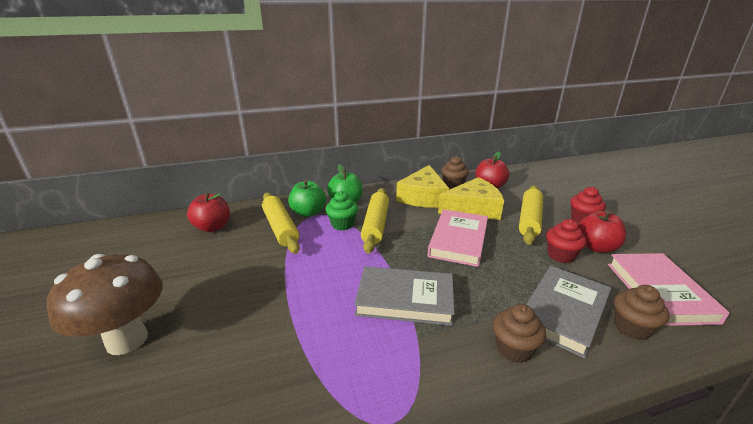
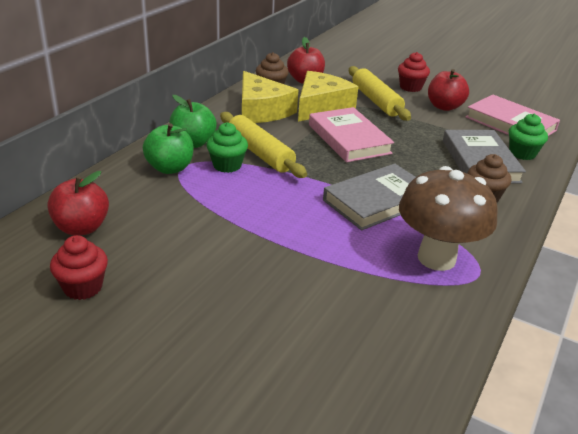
camera: 45 degrees left, 5 degrees up
(127, 340) = (202, 354): brown mushroom -> brown mushroom (436, 258)
(280, 228) = (167, 195): yellow rolling pin -> none
(561, 255) = (431, 122): red cupcake -> red cupcake (83, 287)
(632, 328) = (522, 153): brown cupcake -> green cupcake

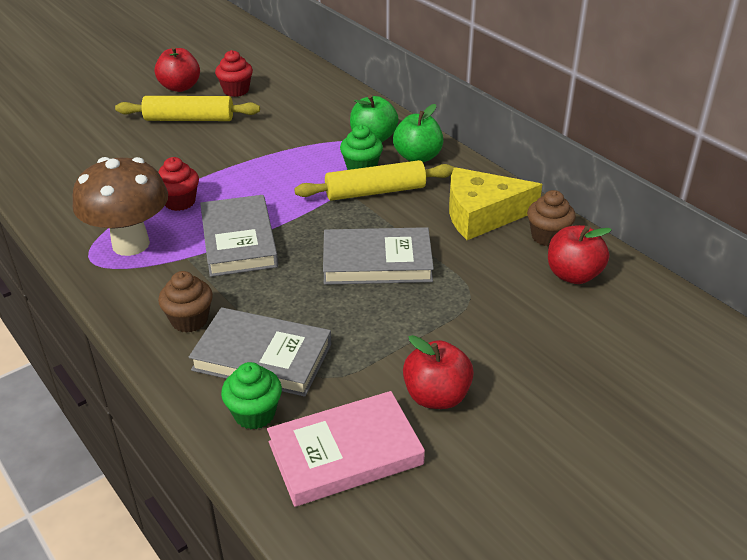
camera: 115 degrees right, 5 degrees up
(81, 228) = (305, 94): red apple -> red apple (180, 87)
(321, 106) = (478, 265): yellow cheese -> none
(349, 139) = (377, 262): pink book -> grey book
(376, 101) = (480, 324): yellow rolling pin -> yellow rolling pin (189, 119)
(410, 87) = (524, 386): red cupcake -> red cupcake (179, 202)

